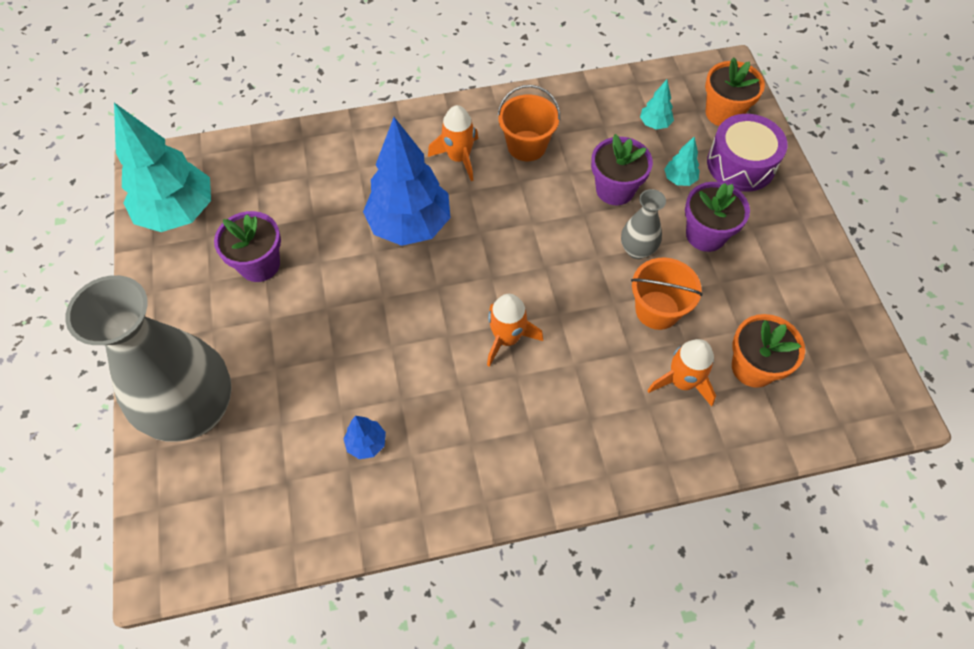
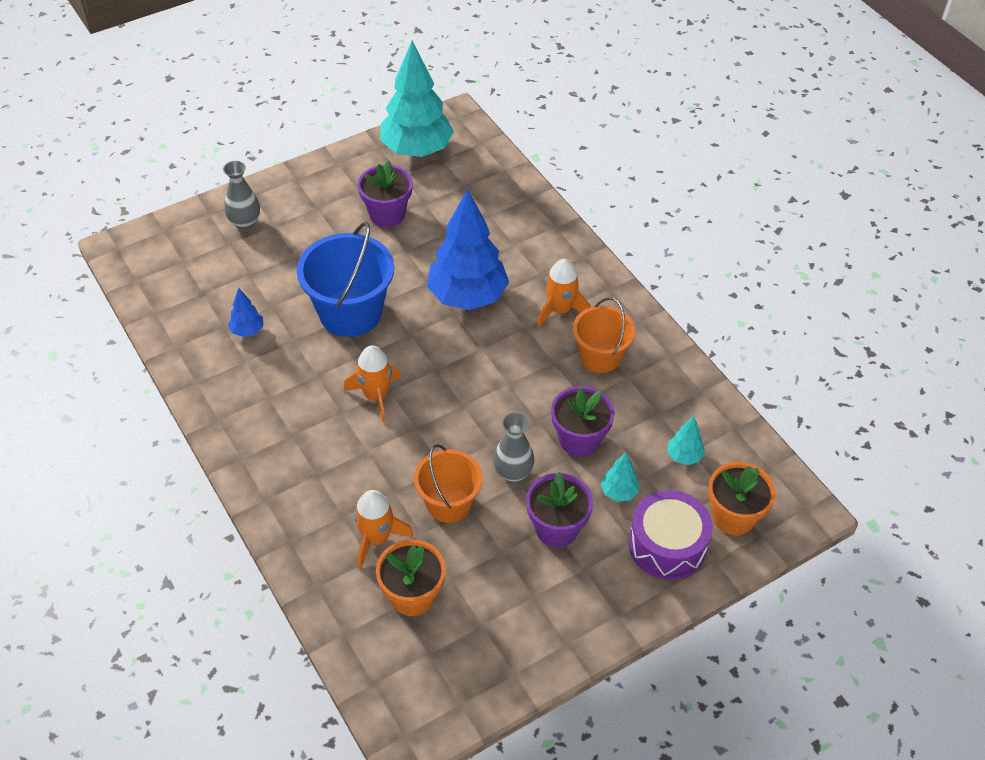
camera: 70 degrees right, 10 degrees down
(195, 410) = (245, 223): grey vase -> grey vase, size x0.44
(385, 334) = (350, 313): none -> blue bucket

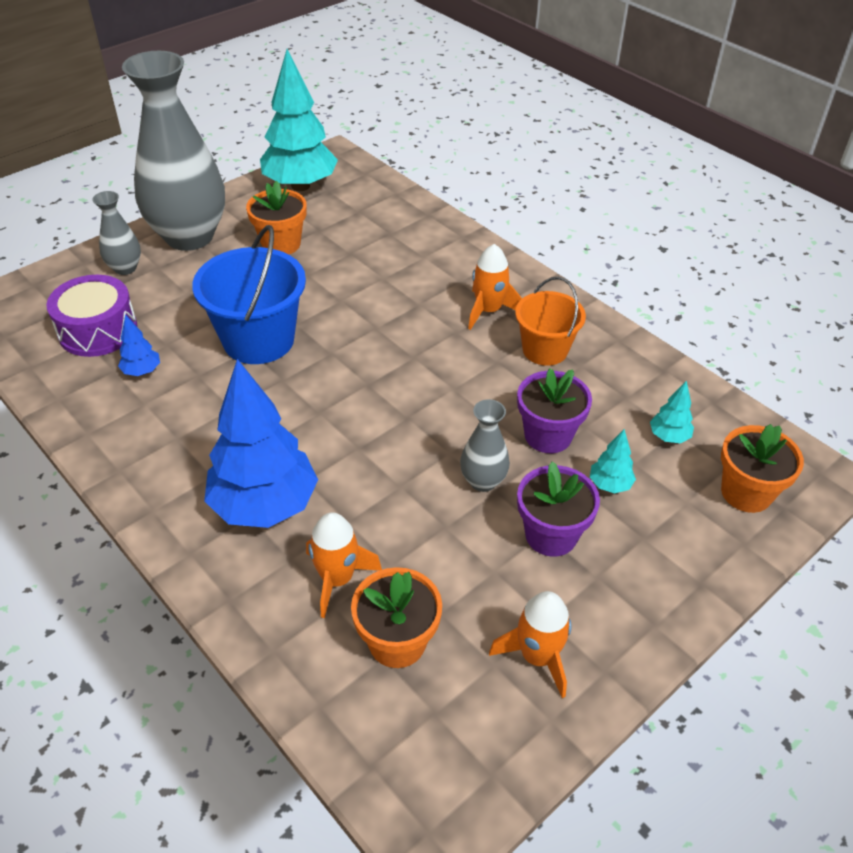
camera: 10 degrees left, 5 degrees down
(306, 195) = (189, 236): none -> grey vase
(376, 396) = (304, 420): orange rocket -> orange rocket (537, 656)
(387, 214) = (281, 244): purple flower pot -> orange flower pot
(448, 503) = (416, 525): orange bucket -> none
(467, 297) = (385, 310): blue tree -> blue tree (265, 506)
(667, 545) = (684, 535): purple drum -> purple drum (98, 330)

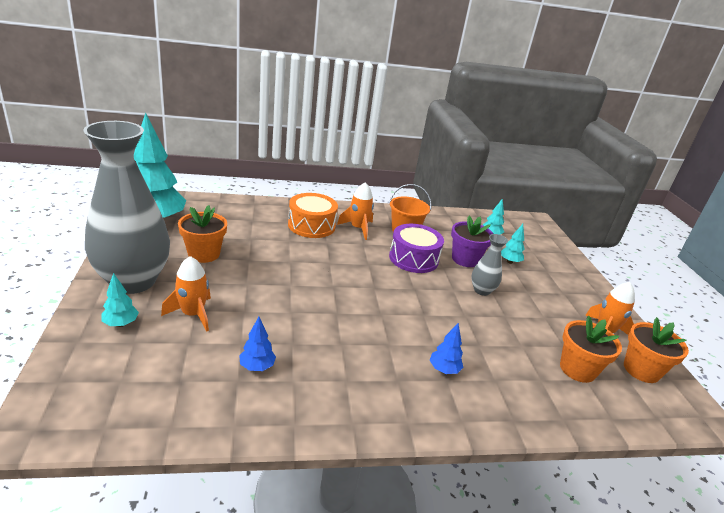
camera: 60 degrees left, 15 degrees down
(98, 330) = (178, 369): purple drum -> purple drum (413, 258)
(125, 268) = (121, 324): grey vase -> turquoise tree
(258, 340) = (288, 304): blue bucket -> none
(265, 506) = (444, 370): blue tree -> blue tree, size x0.42
(337, 579) = (521, 369): orange rocket -> orange rocket (193, 314)
(440, 275) = (311, 225): none -> orange drum
(551, 535) = (531, 291): purple flower pot -> none
(746, 492) = (536, 238): orange flower pot -> orange flower pot (641, 370)

